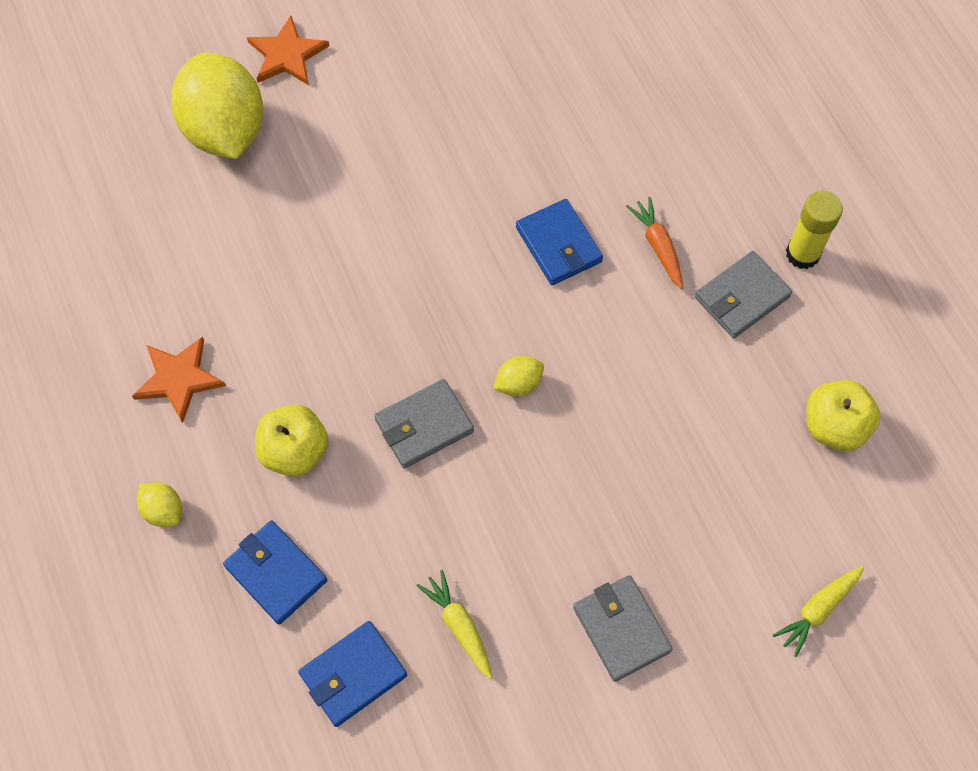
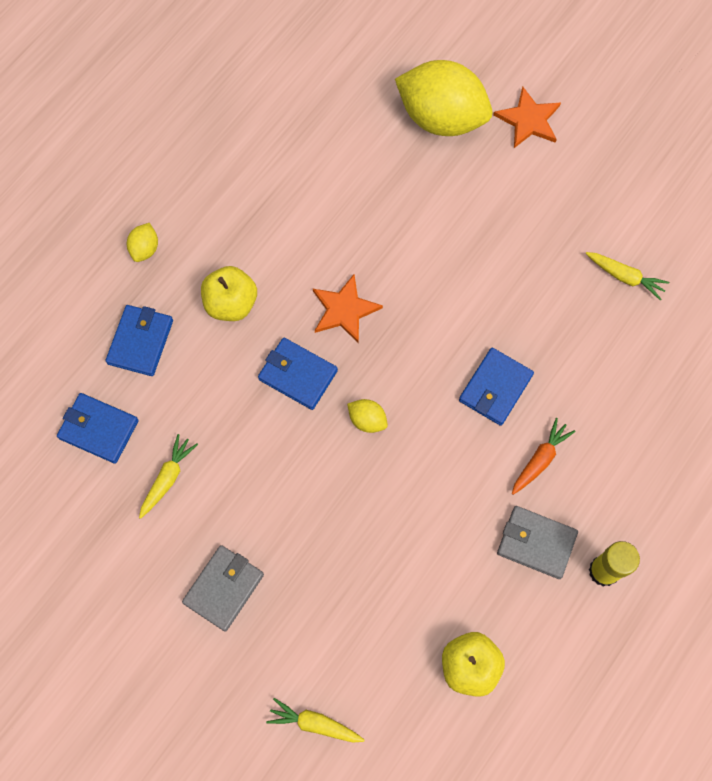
camera: 60 degrees right, 5 degrees up
(179, 379) = (240, 202): orange star -> orange star (344, 310)
(225, 130) = (441, 118): yellow lemon -> yellow lemon turned 75 degrees clockwise
(424, 426) = (298, 375): grey wallet -> blue wallet
(515, 68) = (624, 277): none -> yellow carrot

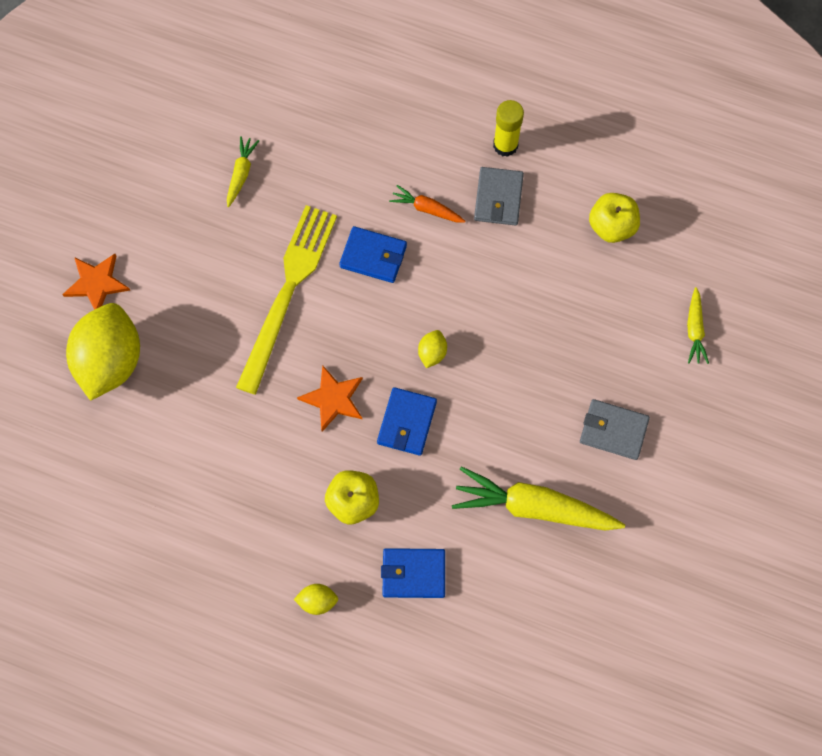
camera: 105 degrees left, 0 degrees up
(98, 429) = (508, 584): blue wallet -> none
(167, 478) = (534, 507): yellow carrot -> yellow carrot, size x2.02
(475, 293) = (287, 292): none -> yellow fork

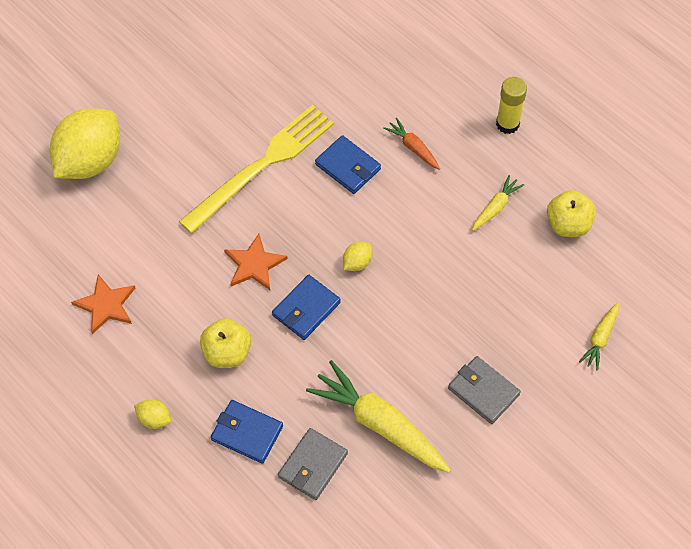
camera: 25 degrees right, 10 degrees down
(97, 283) = (111, 98): orange star -> orange star (106, 305)
(241, 174) = (272, 61): yellow carrot -> yellow carrot (495, 207)
(498, 198) = (479, 163): grey wallet -> grey wallet (313, 465)

